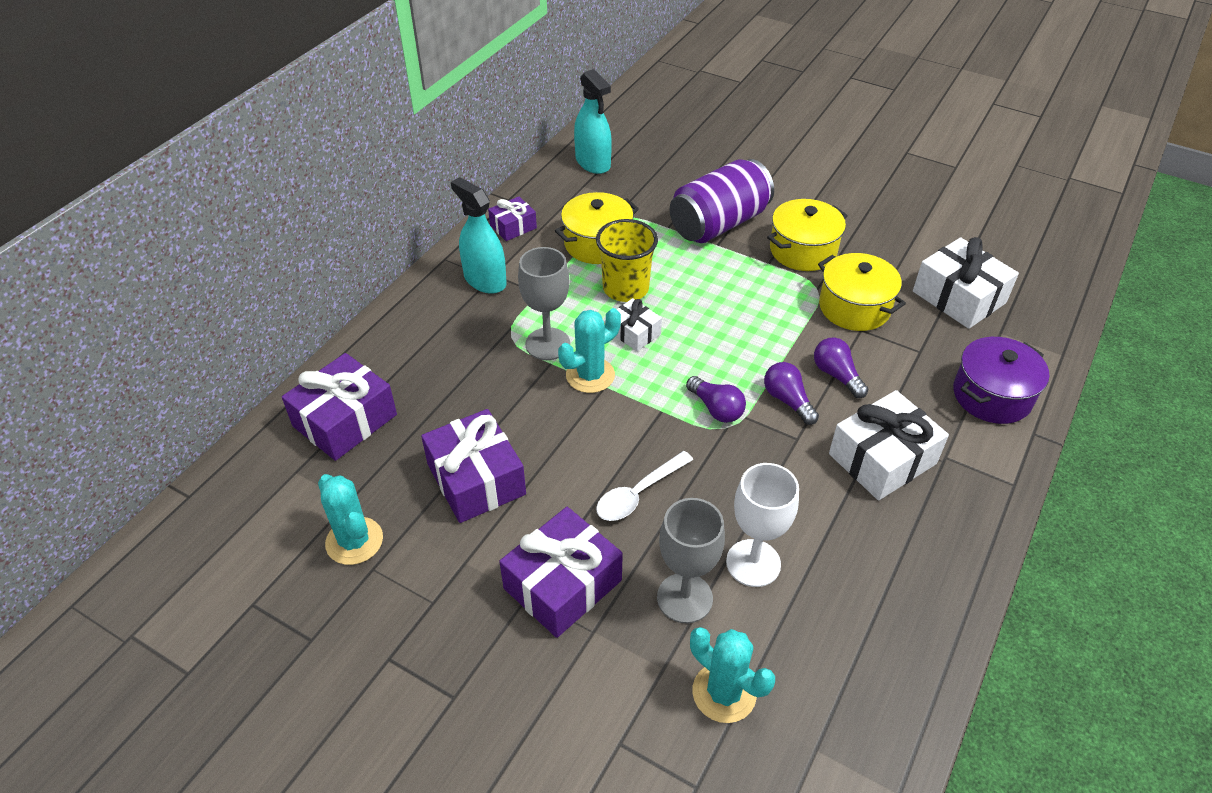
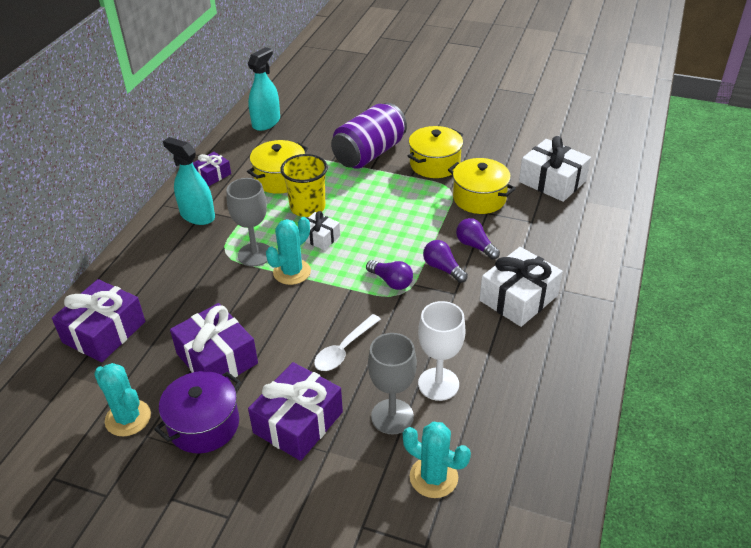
camera: 10 degrees left, 5 degrees down
(593, 162) = (266, 122): turquoise spray bottle -> turquoise spray bottle turned 105 degrees counterclockwise
(992, 396) = (587, 244): purple pot -> purple pot (204, 425)

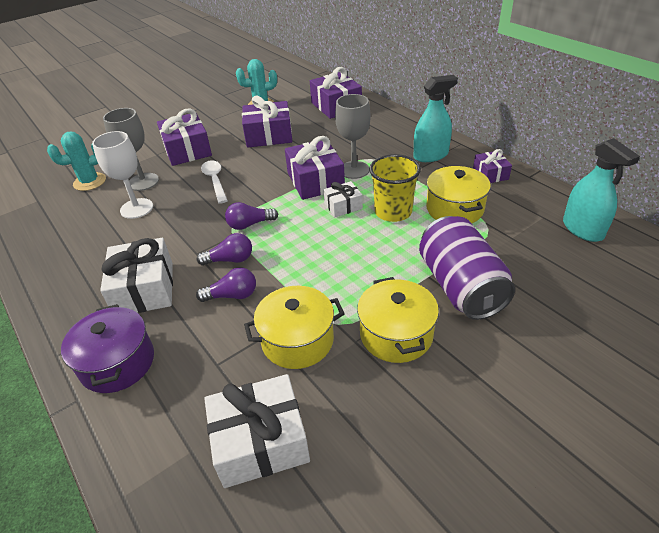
camera: 125 degrees right, 0 degrees up
(204, 425) = (227, 123): purple pot -> purple pot (117, 363)
(292, 272) = (315, 181): turquoise cactus -> purple gift

